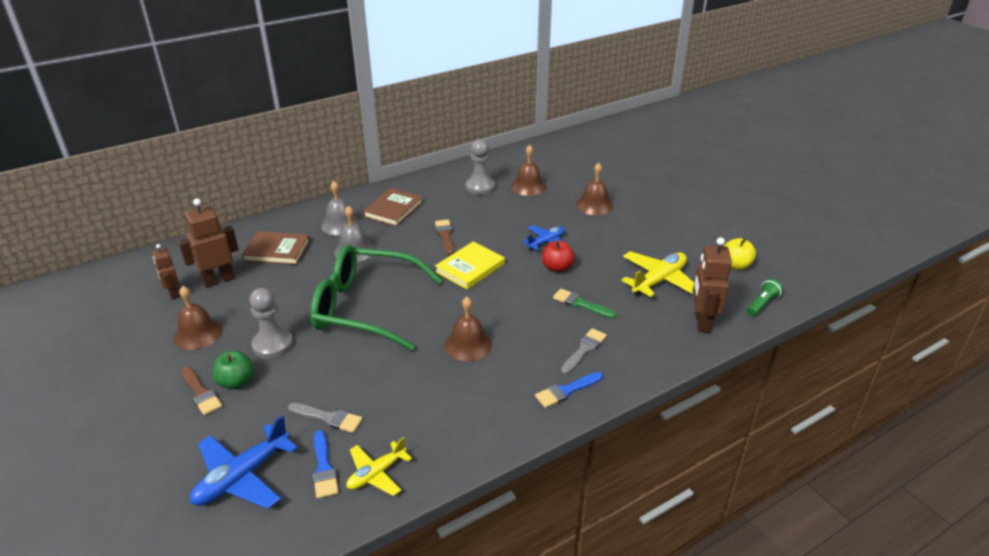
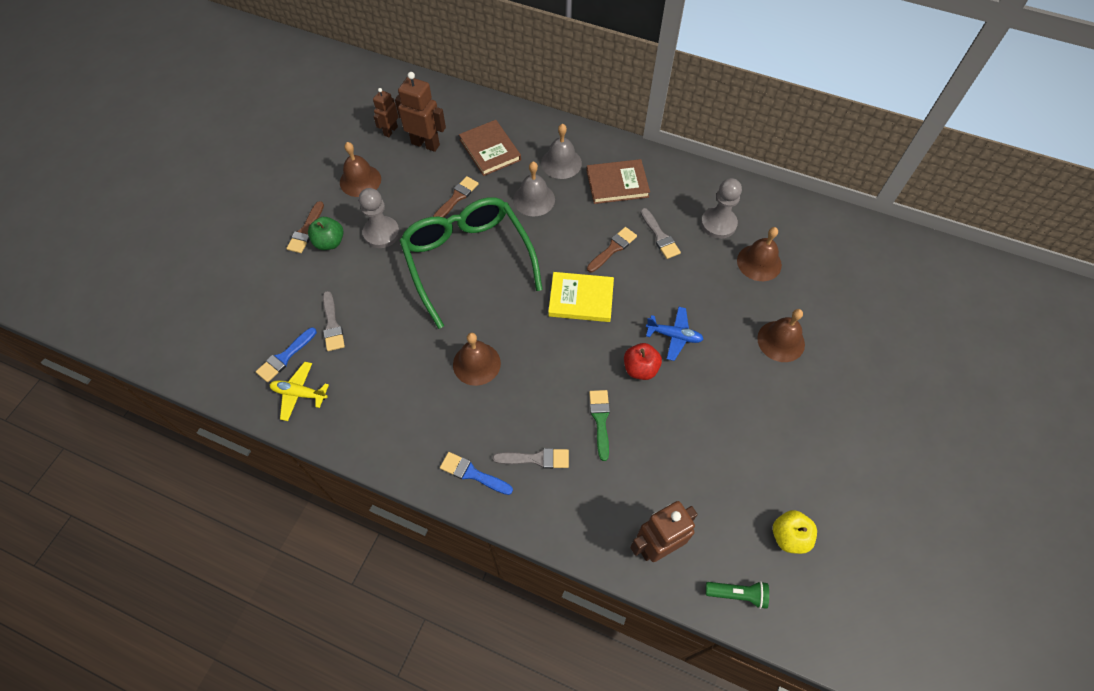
camera: 55 degrees right, 25 degrees up
(242, 477) = (249, 315): blue plane -> none
(297, 287) = (456, 198): none -> brown brush
(460, 212) = (659, 236): none -> grey brush
(659, 280) = (695, 471): yellow plane -> none

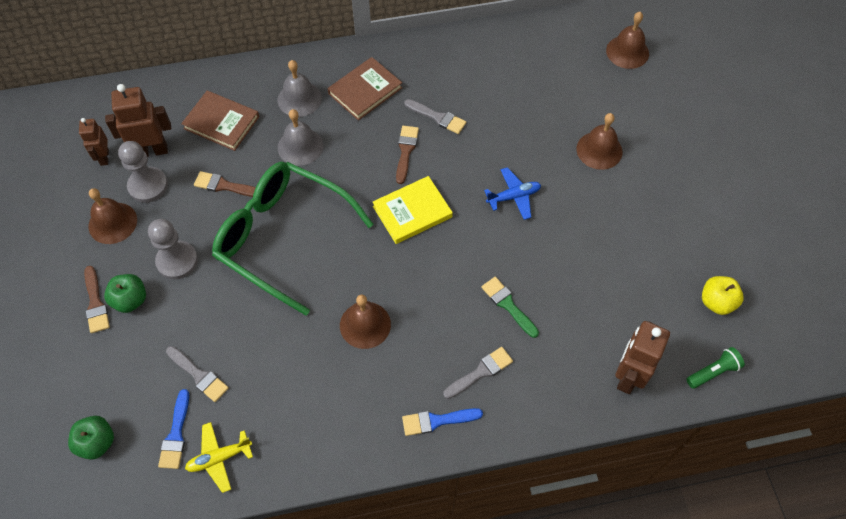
camera: 35 degrees left, 0 degrees up
(232, 328) = (97, 442): none -> green apple
(456, 198) = (225, 186): brown brush -> brown brush turned 75 degrees counterclockwise
(640, 368) = (507, 241): red apple -> none
(718, 224) = (478, 79): grey pawn -> grey pawn (148, 186)
(759, 262) = (535, 94): brown bell -> brown bell (627, 52)

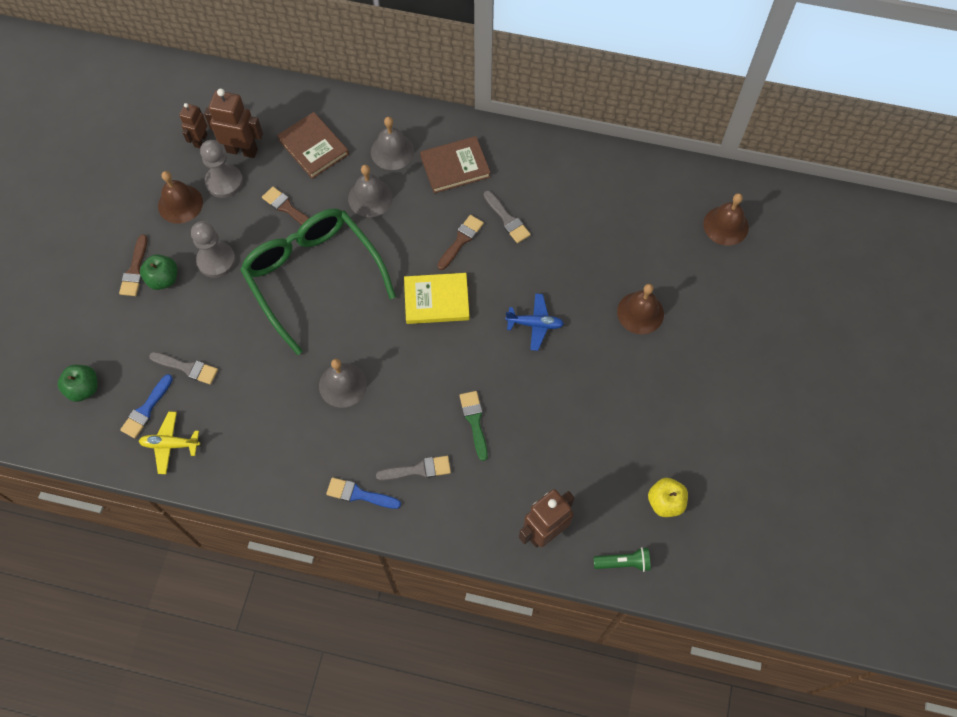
camera: 25 degrees right, 5 degrees up
(198, 375) = (187, 368): grey brush -> grey brush turned 45 degrees counterclockwise
(365, 325) = (343, 385): brown bell -> grey bell

